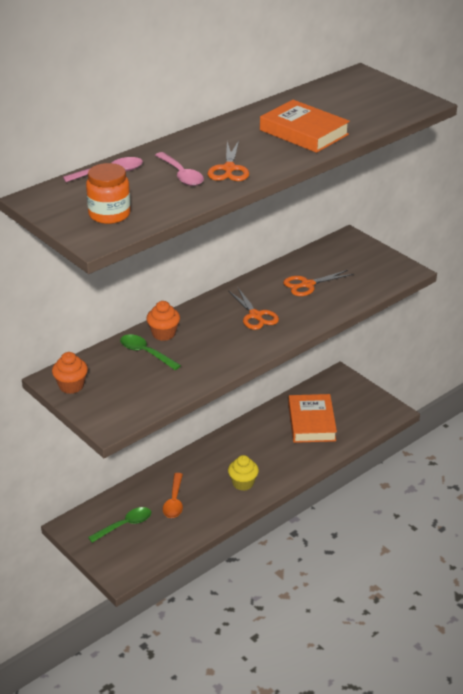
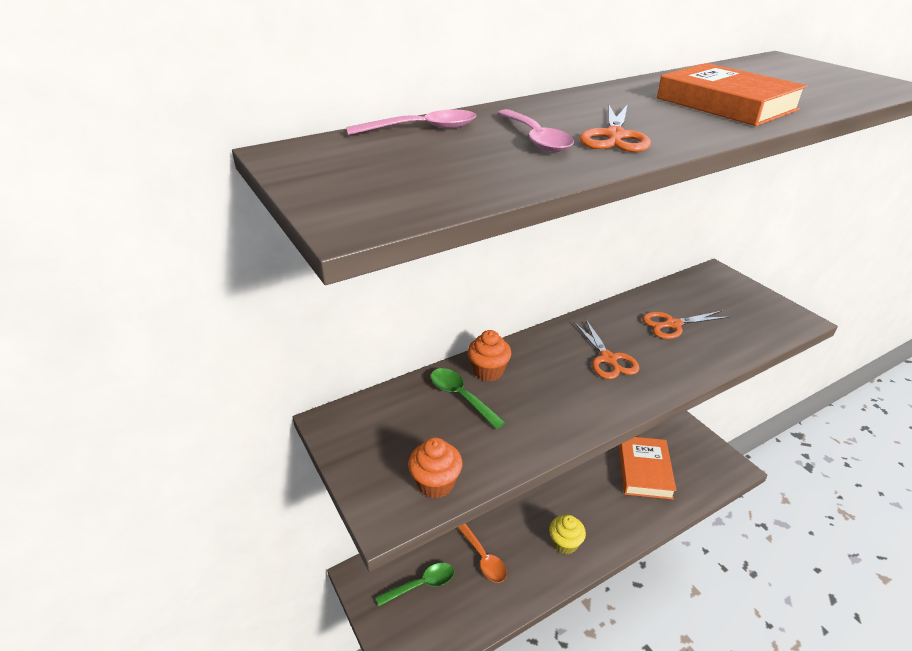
camera: 10 degrees right, 0 degrees up
(71, 386) = (352, 436): orange cupcake -> orange cupcake (436, 483)
(109, 214) = (400, 182): orange jar -> none
(174, 501) = (483, 558): orange spoon -> orange spoon turned 45 degrees counterclockwise

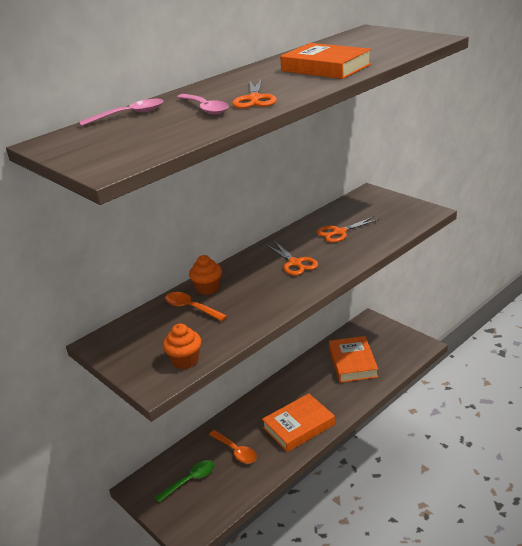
camera: 10 degrees left, 5 degrees down
(461, 396) = (191, 308): green spoon -> orange spoon
(565, 543) = (298, 426): yellow cupcake -> orange book

